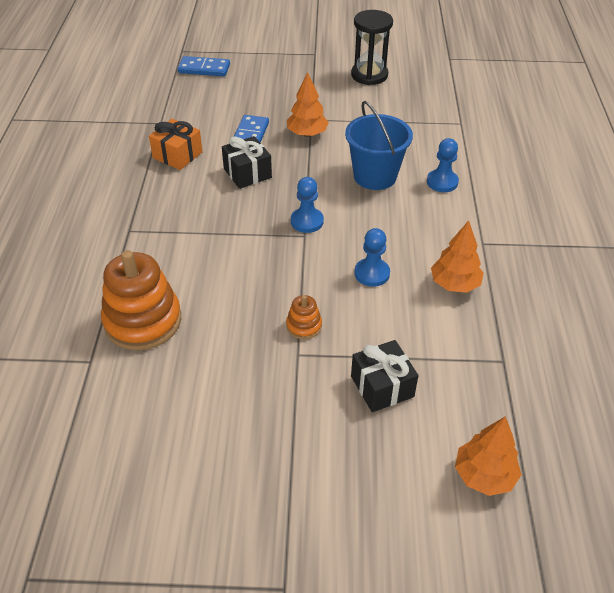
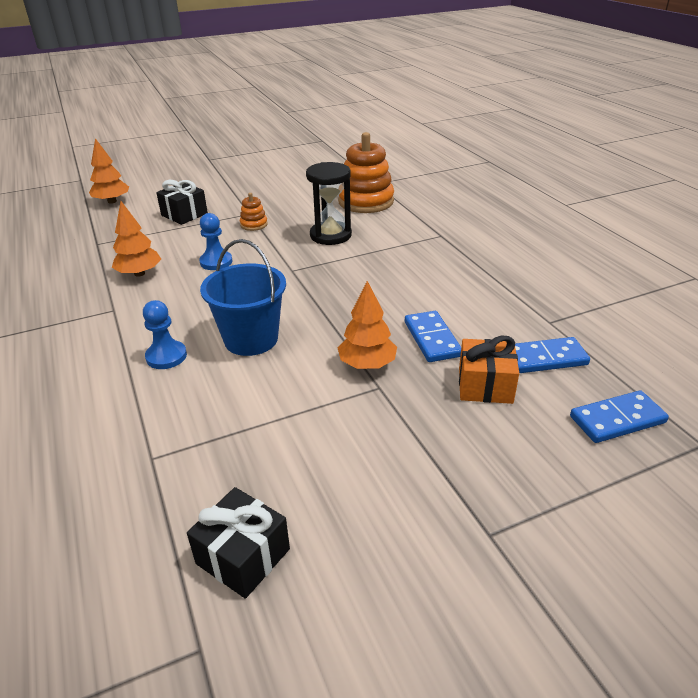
camera: 155 degrees right, 10 degrees down
(177, 155) = (482, 296): orange gift -> orange gift (485, 385)
(196, 104) = (545, 358): none -> blue domino
(247, 173) = (392, 301): black gift -> black gift (243, 556)
(307, 221) = (297, 280): blue pawn -> none
(369, 75) = (349, 513): black hourglass -> black hourglass (330, 235)

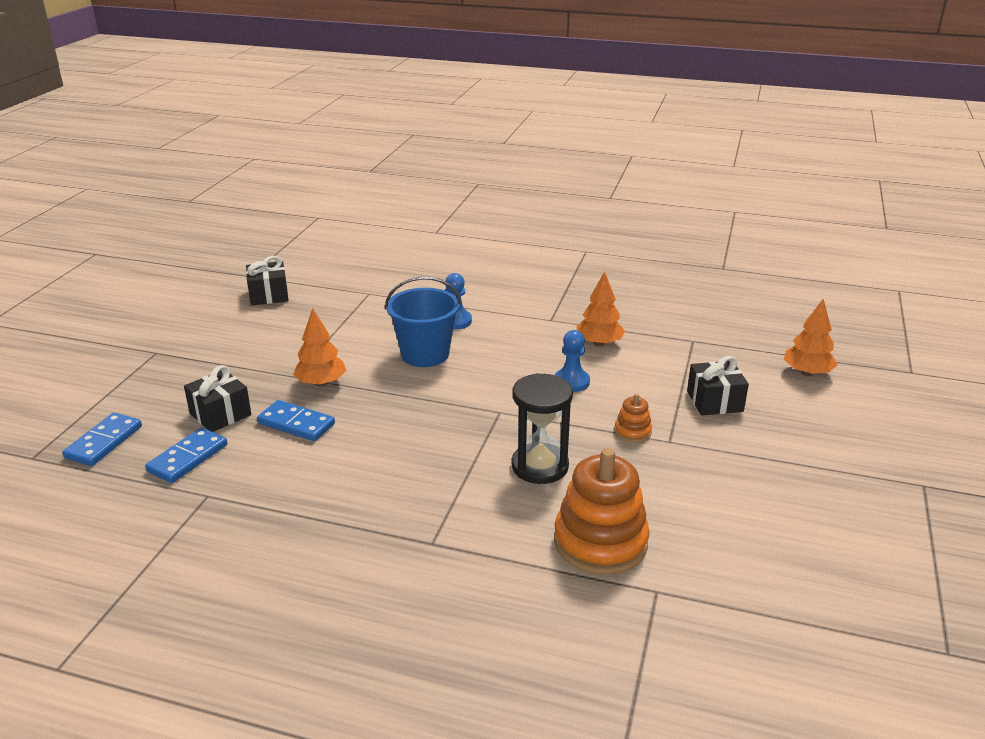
camera: 130 degrees right, 5 degrees down
(485, 385) = (220, 414): orange gift -> black gift

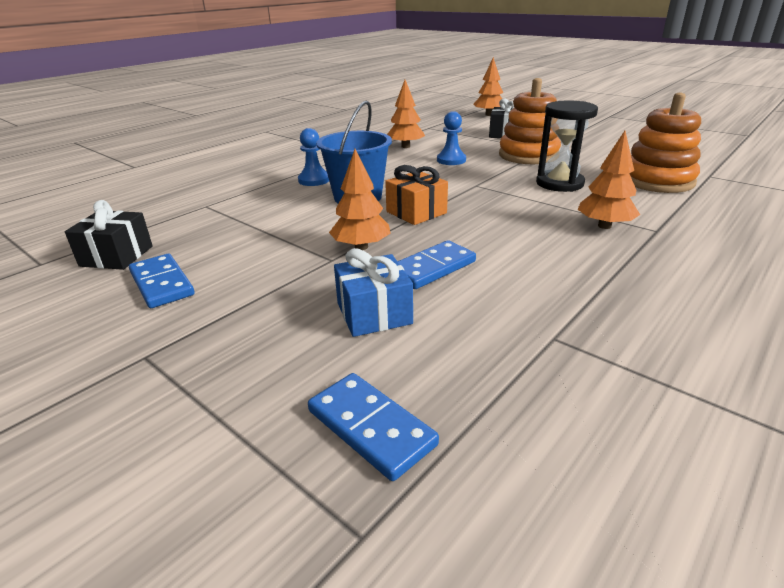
camera: 65 degrees left, 0 degrees up
(188, 458) = (463, 346): blue domino -> blue domino (162, 283)
(220, 414) = (374, 313): black gift -> blue gift
(405, 392) = (416, 212): none -> orange gift
(426, 507) = (604, 226): none -> orange tree
(632, 431) = (528, 155): orange stacking toy -> orange stacking toy, size x2.17

